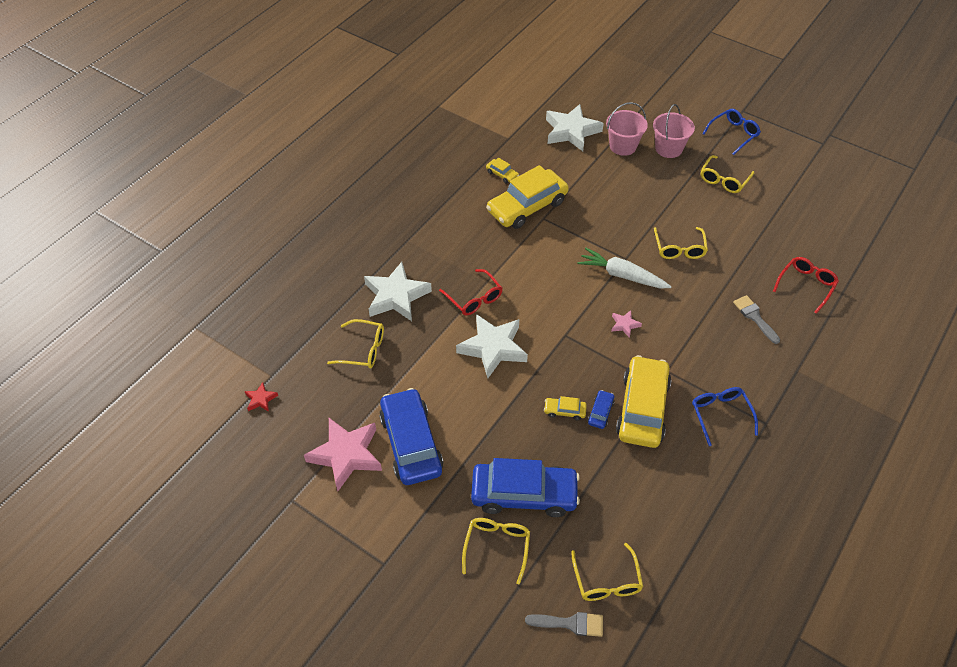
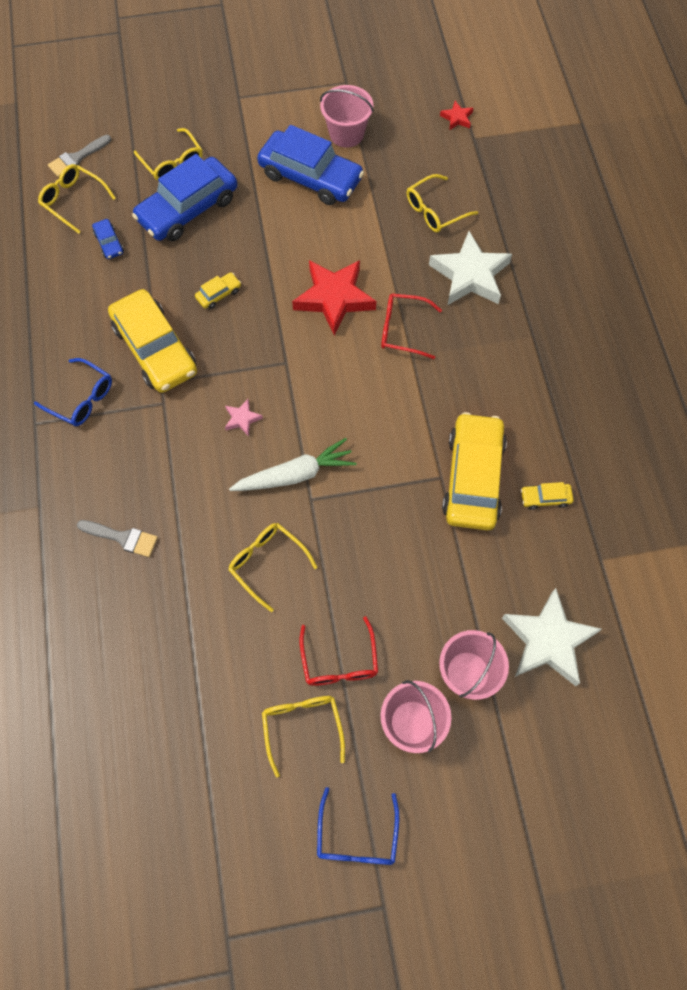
camera: 135 degrees right, 15 degrees up
(346, 455) = (346, 134): pink star -> pink bucket
(493, 348) = (334, 298): white star -> red star
(600, 412) = (188, 317): blue car -> blue car (109, 243)
(806, 285) = (94, 632): red glasses -> red glasses (339, 661)

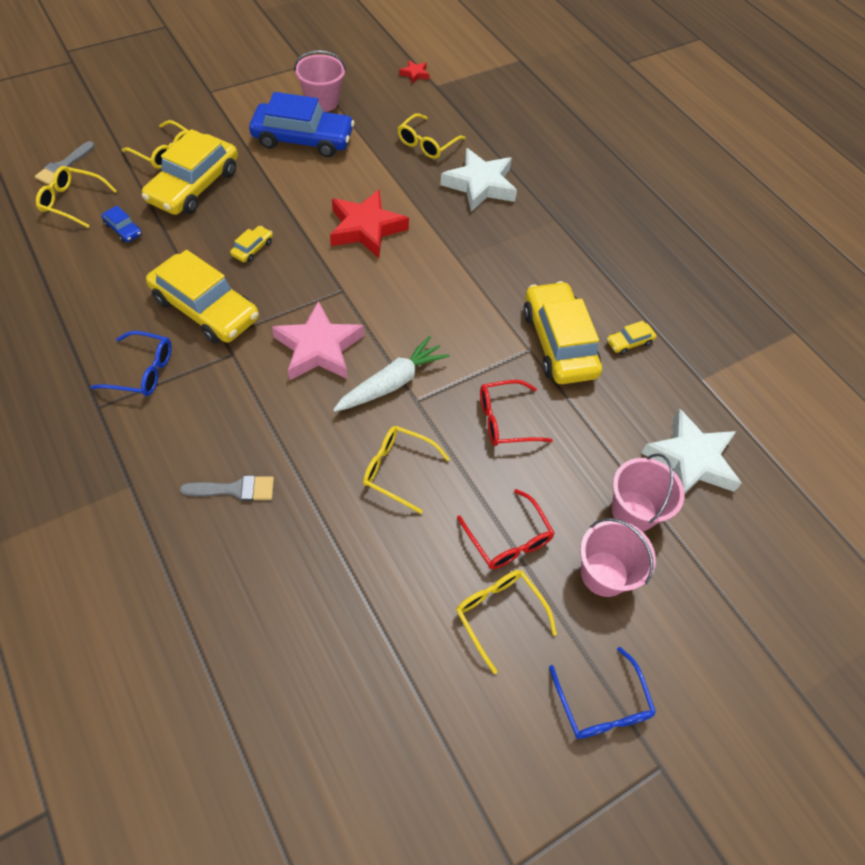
camera: 25 degrees left, 10 degrees down
(188, 209) = (194, 186): blue car -> yellow car
(242, 419) = (319, 348): pink star -> pink star, size x2.25
(402, 330) = (440, 239): red glasses -> red glasses (505, 420)

